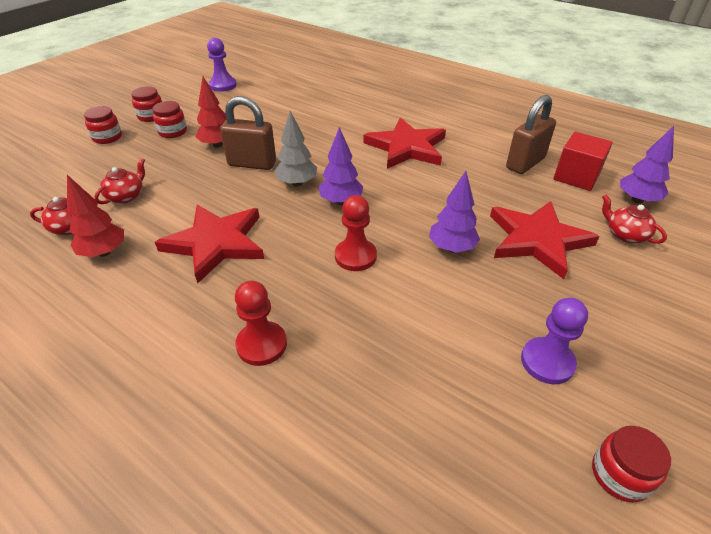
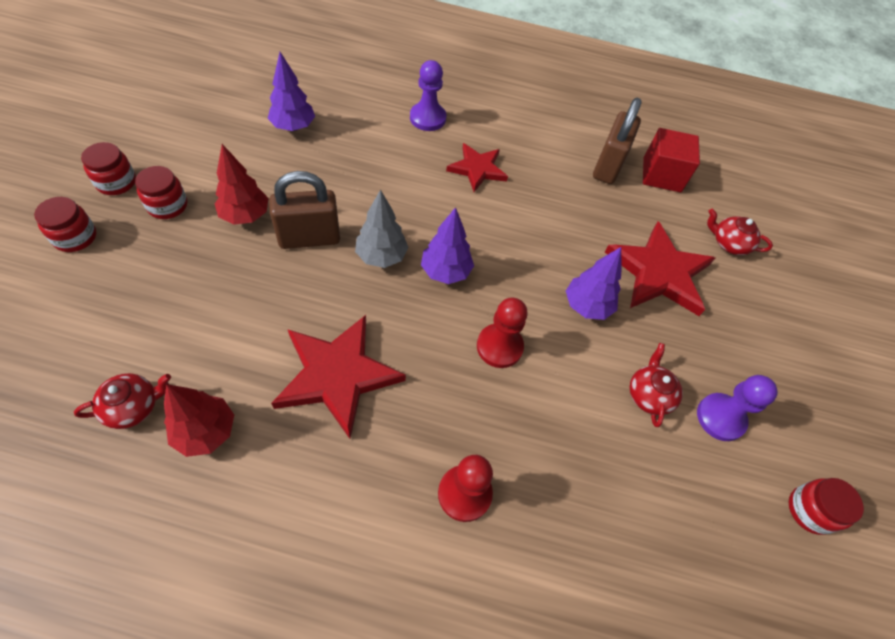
camera: 30 degrees left, 15 degrees up
(126, 196) = (175, 334): red teapot -> red teapot (649, 395)
(223, 85) = (186, 101): purple pawn -> purple pawn (427, 118)
(406, 147) = (477, 169): red star -> red star, size x0.61
(637, 200) = (724, 195): purple tree -> purple tree (293, 127)

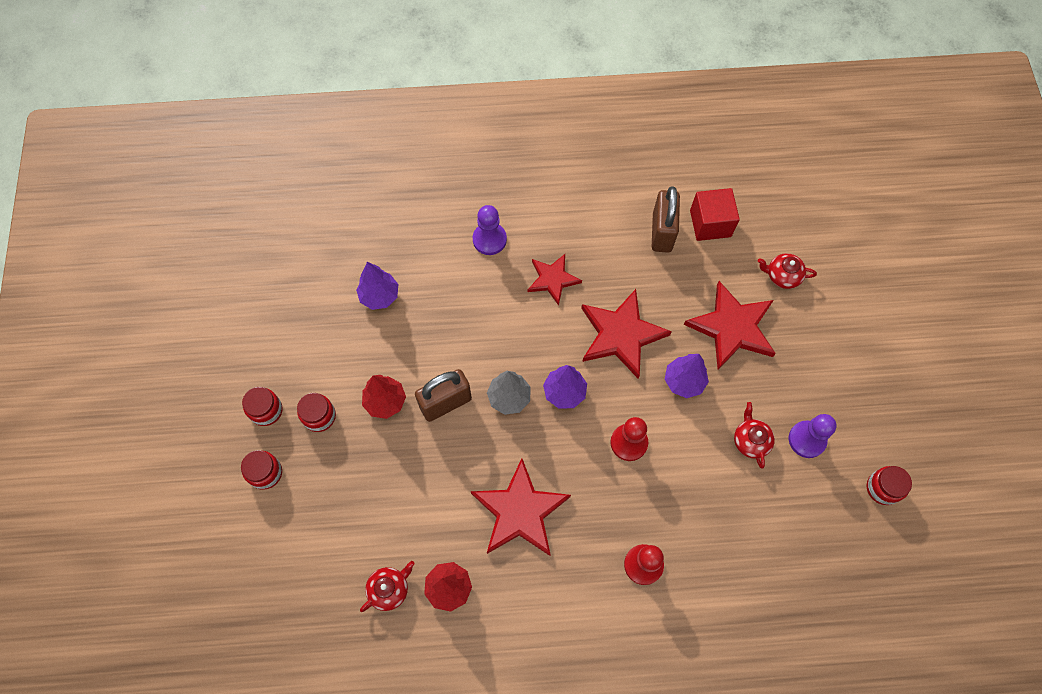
camera: 10 degrees left, 10 degrees up
(531, 239) = (621, 335): none -> red star

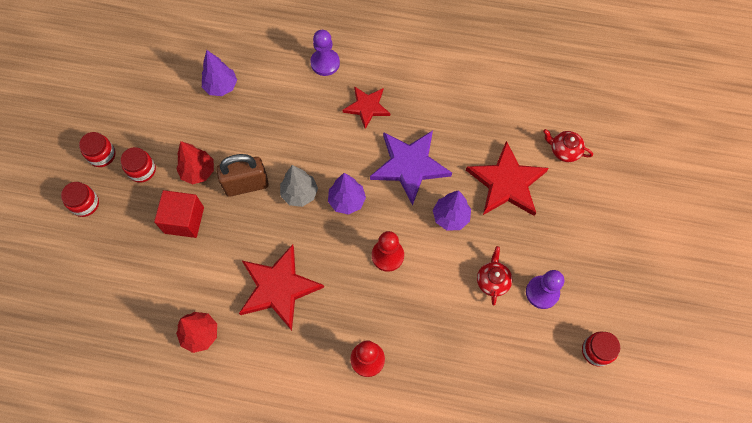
camera: 15 degrees right, 0 degrees up
(389, 589) = (152, 322): red teapot -> none
(621, 335) = (410, 166): red star -> purple star
(662, 232) = (471, 90): brown padlock -> none
(710, 223) = (515, 93): red cube -> red cube (184, 220)

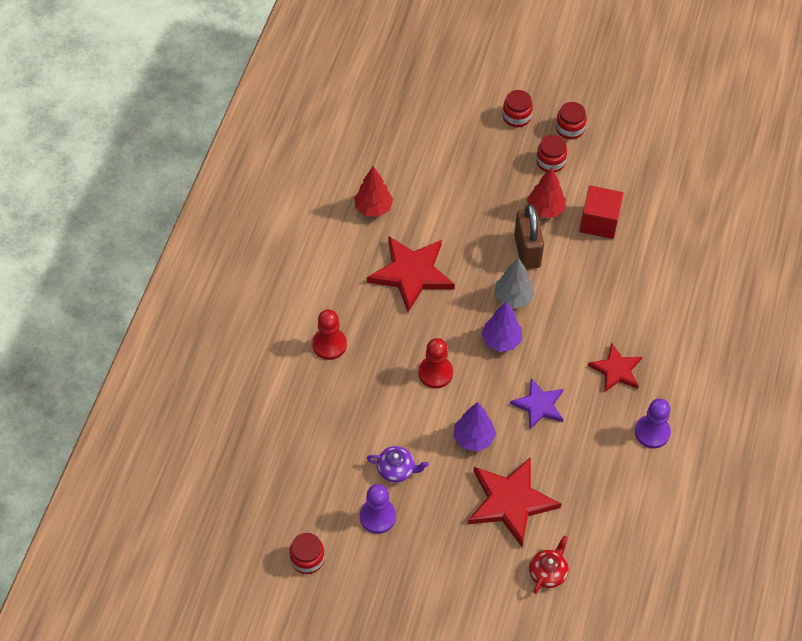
camera: 95 degrees right, 10 degrees down
(184, 220) = (492, 197): red cube -> red cube (599, 222)
(221, 87) = (647, 232): purple tree -> none
(325, 63) = (676, 333): purple pawn -> purple pawn (652, 432)
(410, 166) = (539, 405): purple star -> purple star, size x0.61
(492, 280) = (396, 469): red teapot -> purple teapot

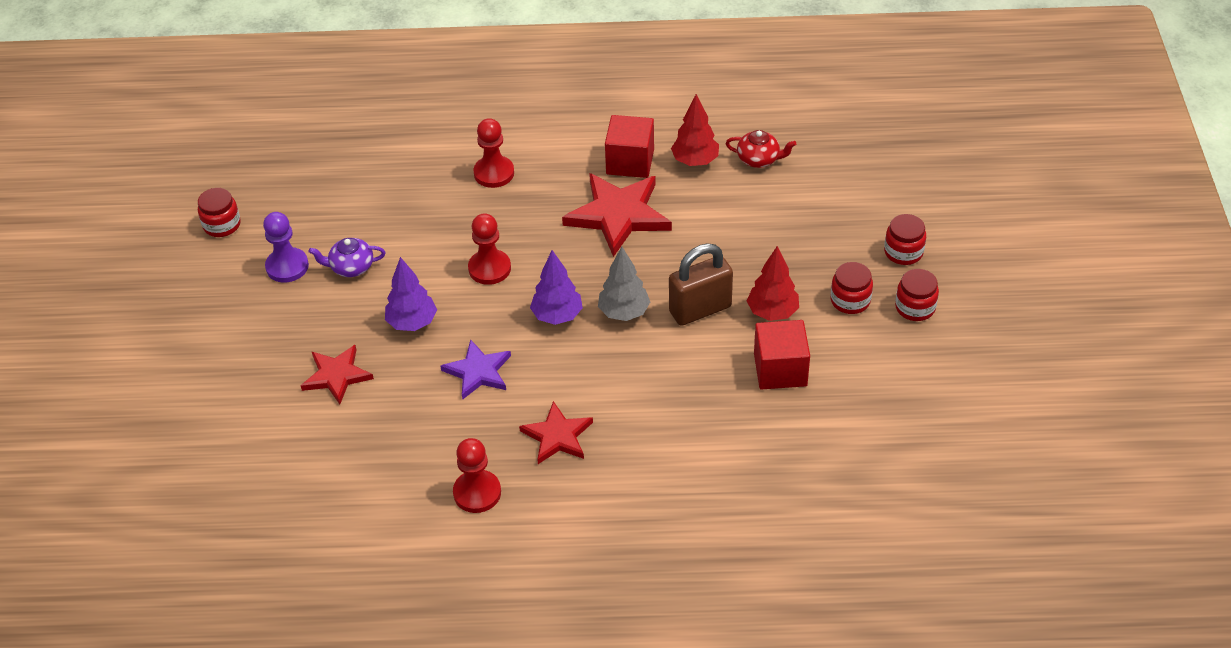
camera: 75 degrees right, 10 degrees down
(356, 250) = (630, 162): none -> red cube
(396, 469) = (351, 267): purple teapot -> purple teapot turned 90 degrees clockwise
(510, 502) = (336, 375): red star -> red star, size x0.61
(548, 572) = (252, 431): red teapot -> red teapot (759, 159)
(652, 432) = (477, 493): purple pawn -> red pawn

